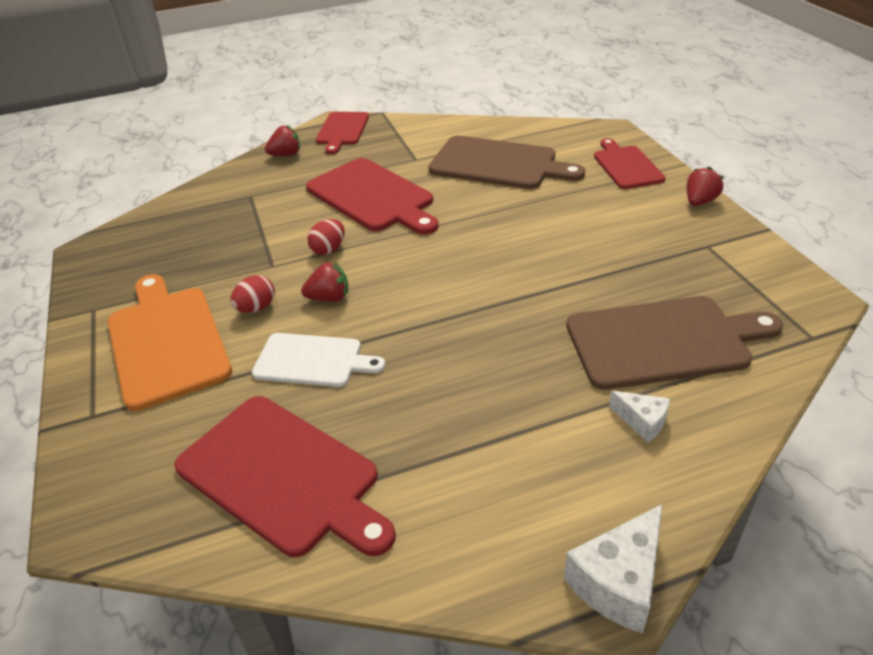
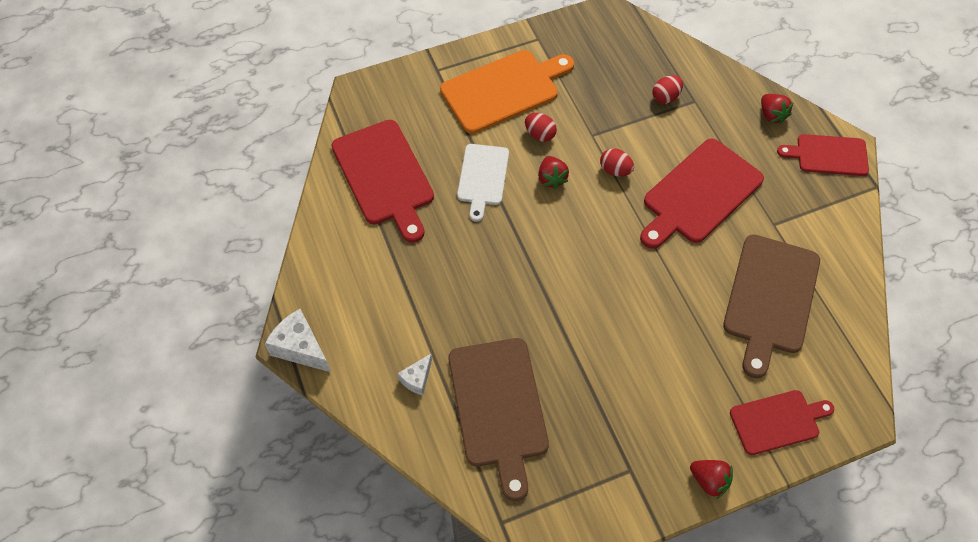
camera: 85 degrees right, 20 degrees up
(237, 213) = (665, 97): none -> red egg
(283, 476) = (384, 176): red cutting board -> red cutting board turned 60 degrees counterclockwise

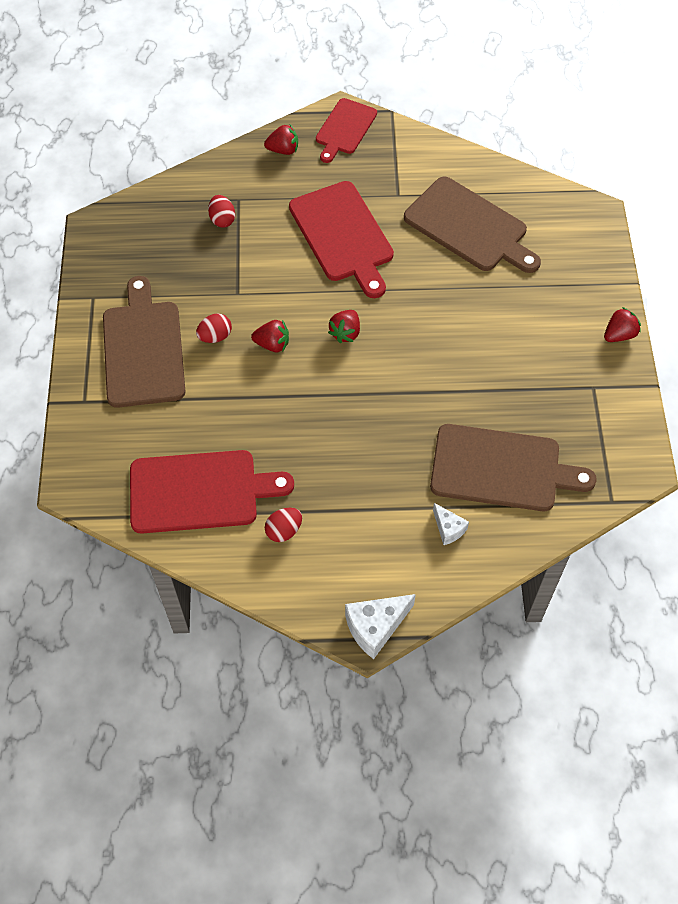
camera: 70 degrees left, 0 degrees up
(482, 177) = (244, 402): white cutting board -> none
(504, 90) = (143, 349): orange cutting board -> brown cutting board
(590, 231) = (345, 333): none -> red strawberry
(615, 170) = (287, 290): red egg -> red egg (284, 530)
(778, 421) = (582, 268): red cutting board -> none

